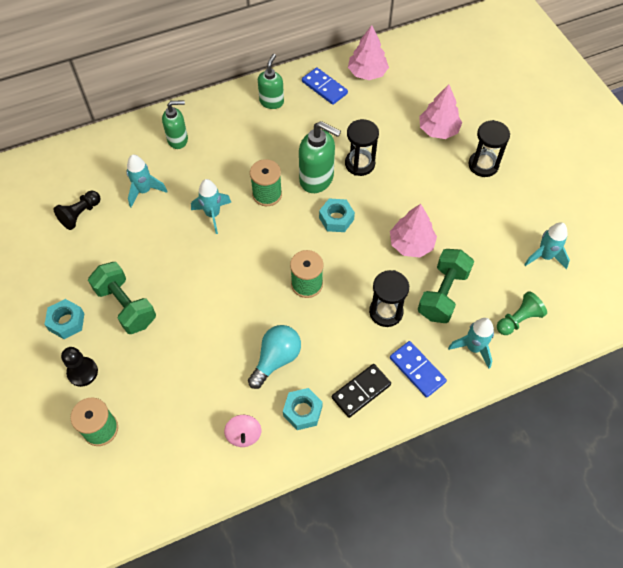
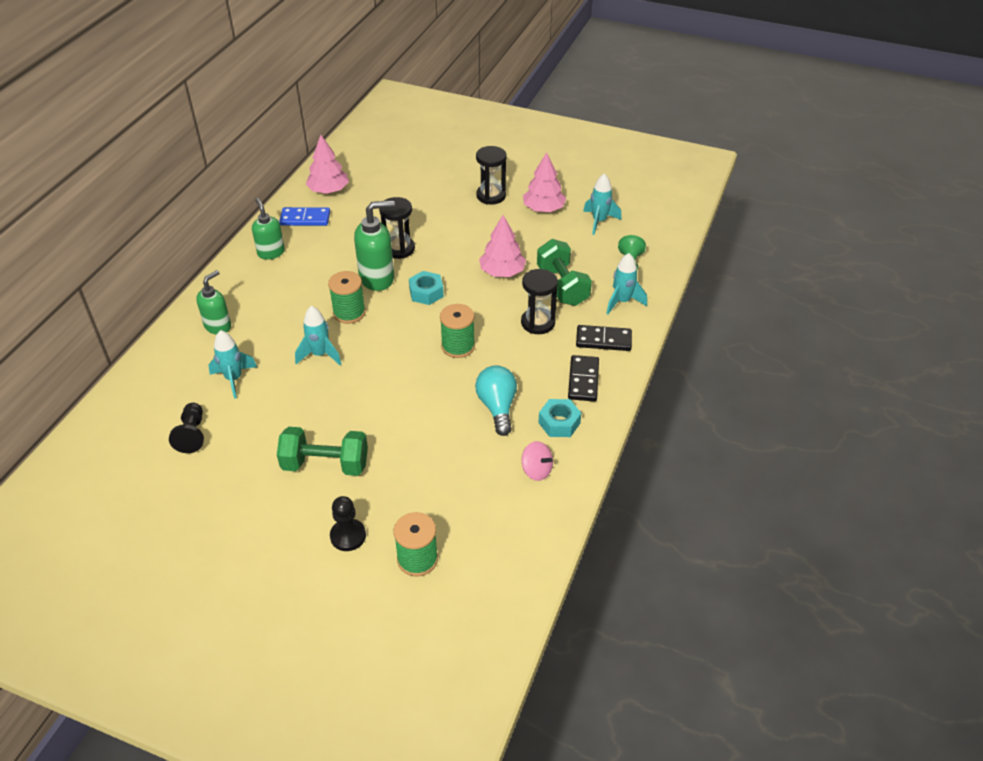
camera: 45 degrees left, 15 degrees down
(66, 322) = (284, 515): turquoise nut -> none
(417, 370) = (603, 340): blue domino -> black domino
(438, 130) = (431, 194): pink tree -> pink tree (543, 209)

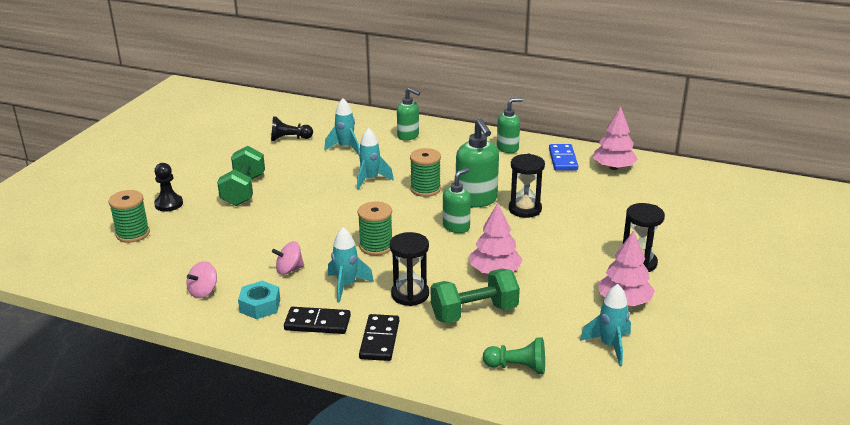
camera: 90 degrees right, 15 degrees down
(426, 293) = (456, 227): turquoise nut -> green soap dispenser
(497, 407) = (289, 269): turquoise light bulb -> pink spinning top
(622, 302) = (448, 358): turquoise rocket -> turquoise rocket (346, 286)

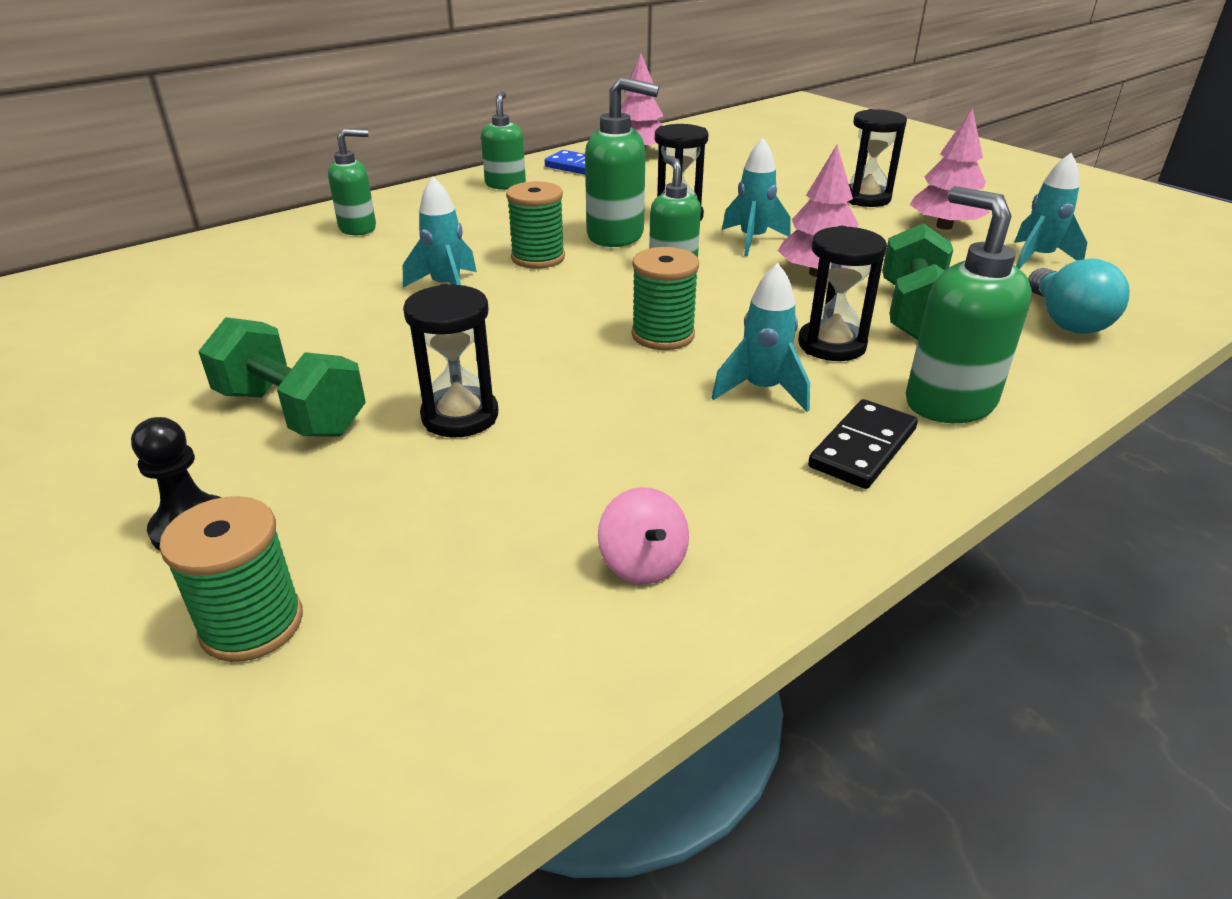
camera: 60 degrees left, 5 degrees up
(260, 306) = (759, 498): turquoise nut -> none
(267, 223) = (460, 416): none -> black hourglass
(289, 139) = (177, 317): black pawn -> none
(289, 269) = (656, 433): pink spinning top -> none
(345, 148) = (306, 279): turquoise rocket -> turquoise rocket (752, 240)
(380, 340) = (948, 402): black domino -> green soap dispenser
(517, 367) = (1066, 321): green pawn -> turquoise light bulb

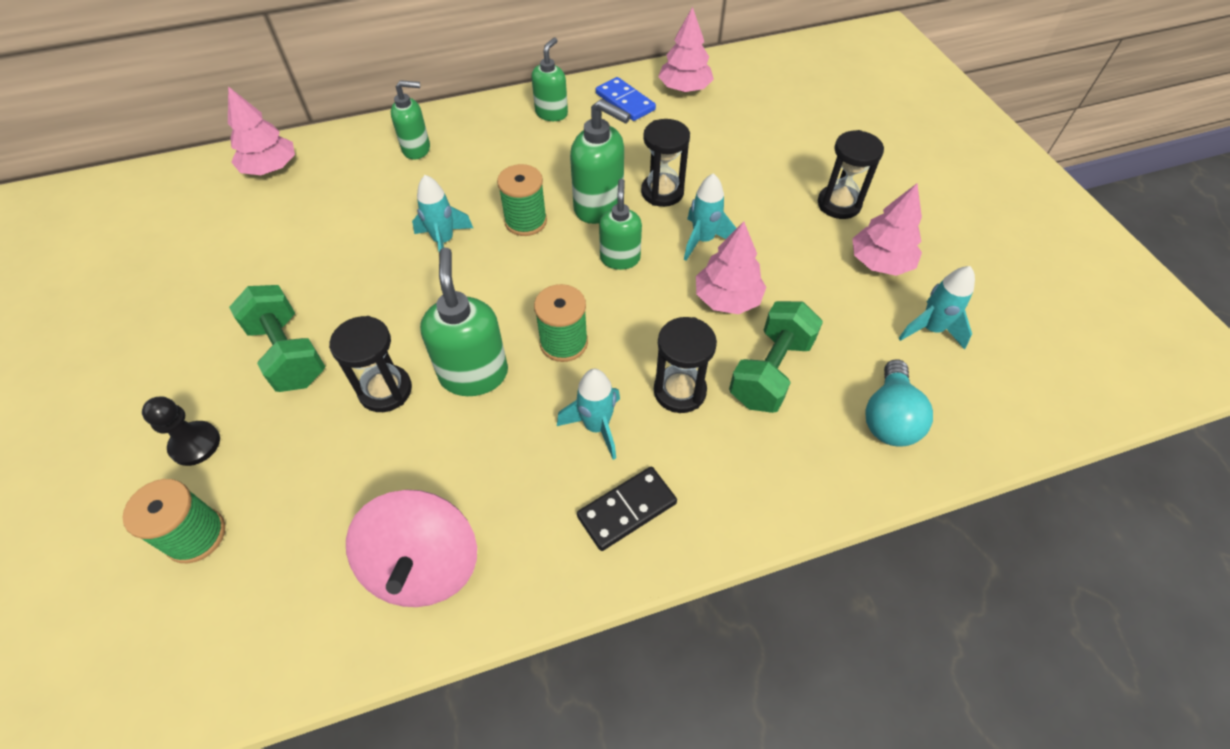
camera: 20 degrees right, 20 degrees up
(163, 268) = (270, 168): none -> pink tree
(643, 563) = (423, 565): pink spinning top -> pink spinning top, size x2.02
(948, 402) = (722, 483): green soap dispenser -> green soap dispenser (474, 374)

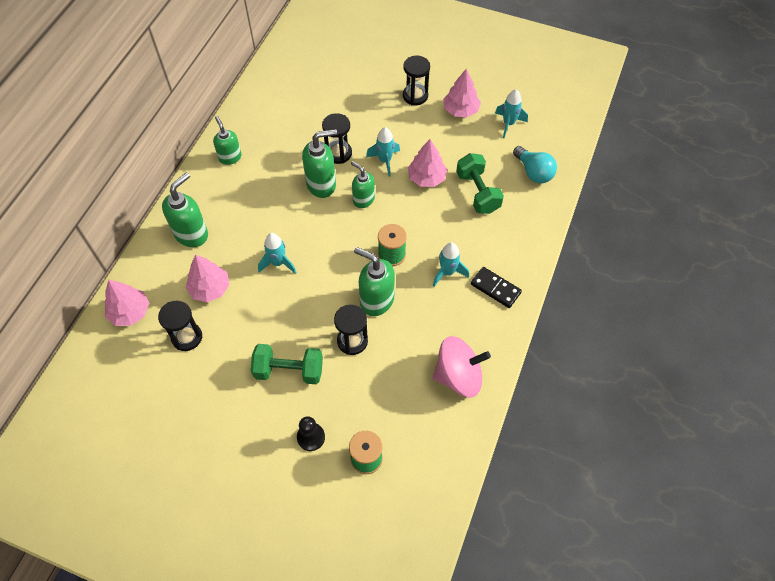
camera: 50 degrees left, 5 degrees up
(417, 149) = (191, 234): green soap dispenser -> green soap dispenser, size x1.52
(423, 565) = (458, 376): pink spinning top -> pink spinning top turned 45 degrees counterclockwise
(525, 221) = (300, 220): green spool -> none
(625, 102) = (257, 121): blue domino -> none
(627, 509) = (495, 288): black domino -> black domino turned 60 degrees counterclockwise
(679, 391) = (457, 230): black hourglass -> black hourglass (187, 337)
(684, 89) = (275, 90): pink tree -> pink tree (210, 288)

